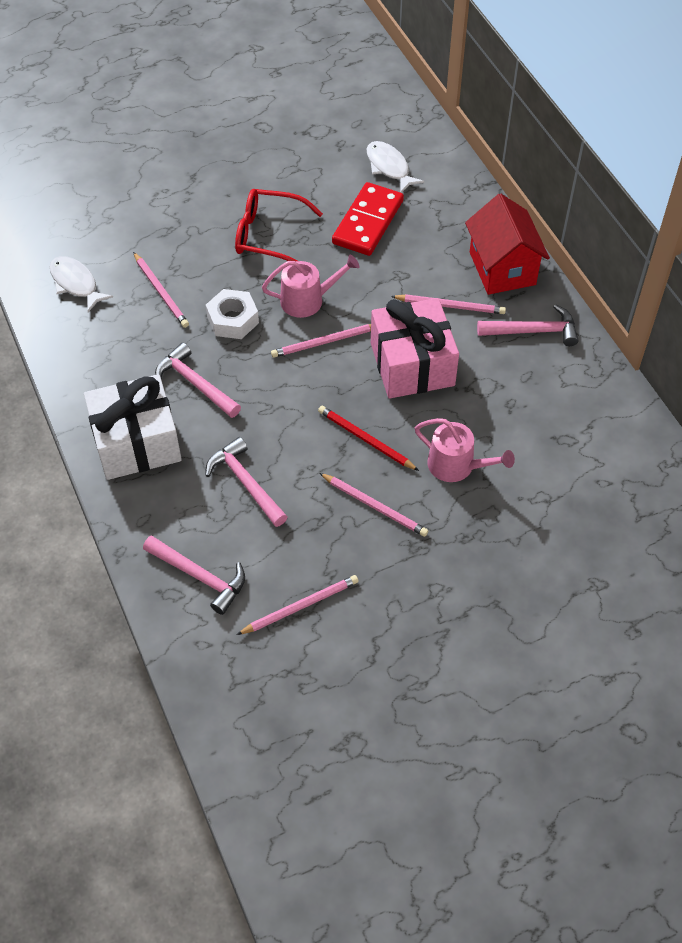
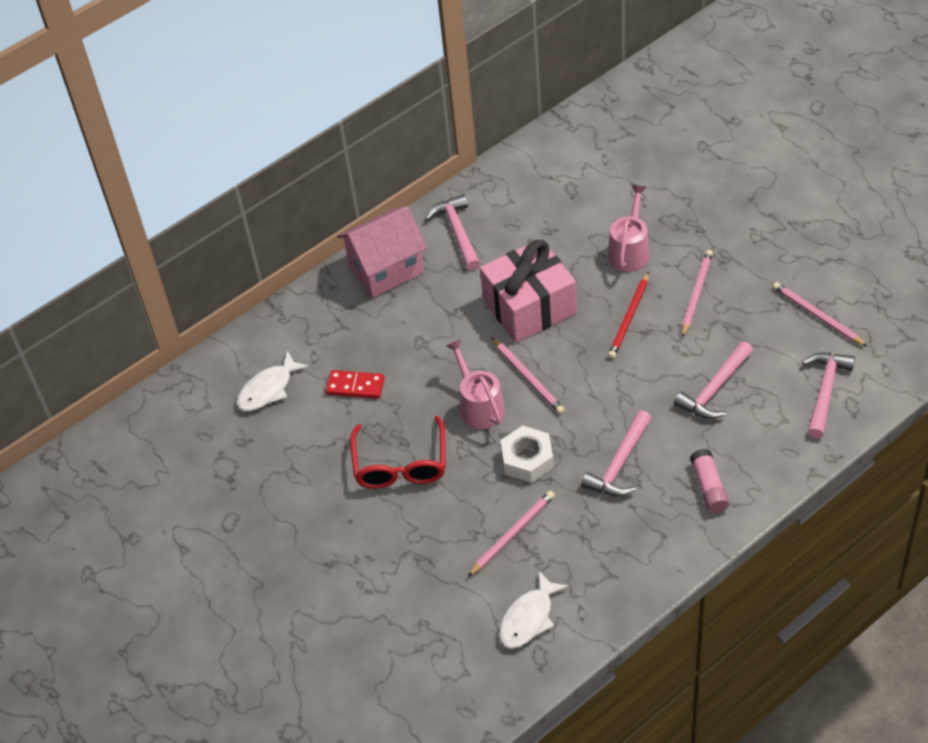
camera: 100 degrees left, 5 degrees down
(136, 442) = (709, 487): white gift -> pink glue stick
(368, 222) = (355, 386): red domino -> red domino, size x0.60
(450, 306) = (447, 296): pink pencil -> none
(502, 268) = (386, 269): red house -> pink house

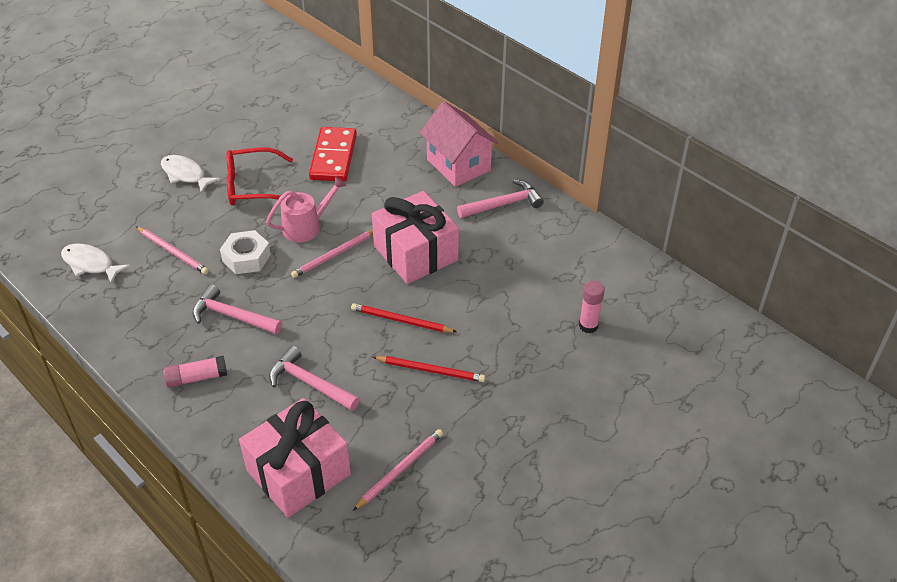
camera: 80 degrees right, 5 degrees down
(268, 389) = (334, 114): white fish -> white fish (185, 174)
(355, 386) = (333, 157): red domino -> red domino, size x1.67
(629, 251) = (486, 320): pink watering can -> none
(639, 176) = (588, 326): none -> pink glue stick
(696, 294) = (431, 370): pink pencil -> red pencil
(825, 391) = (298, 472): pink hammer -> pink gift

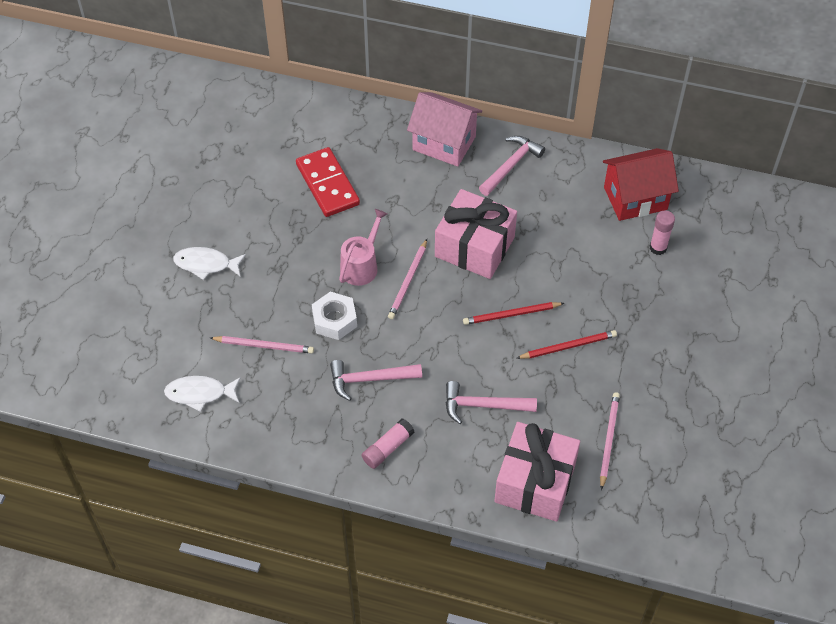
camera: 30 degrees left, 10 degrees up
(252, 186) = (279, 248): red glasses -> none
(599, 276) = (635, 198): none -> red house

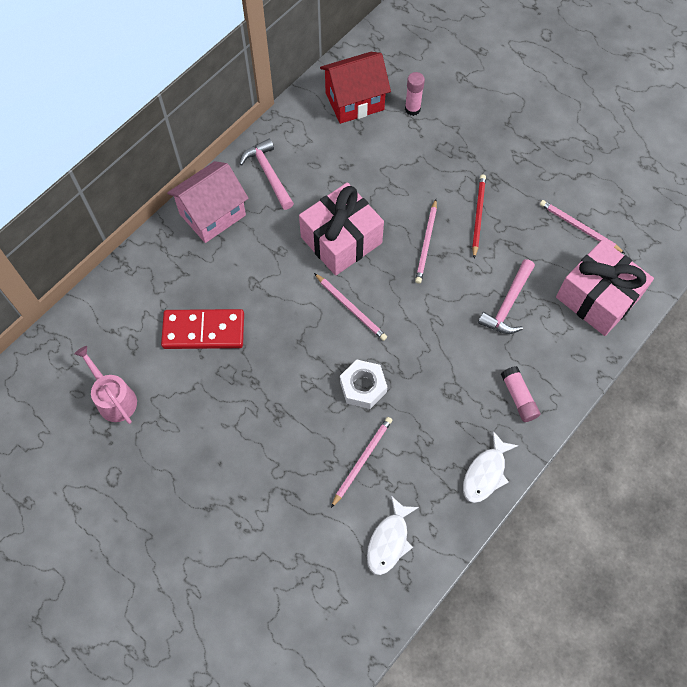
camera: 65 degrees left, 10 degrees up
(206, 264) = (239, 479): white fish -> white fish (486, 473)
(361, 266) = (314, 340): pink watering can -> pink watering can (114, 399)
(370, 379) = (441, 383): pink hammer -> none
(511, 315) = (426, 243): red pencil -> pink pencil
(635, 198) = (354, 101): red house -> red house turned 60 degrees clockwise

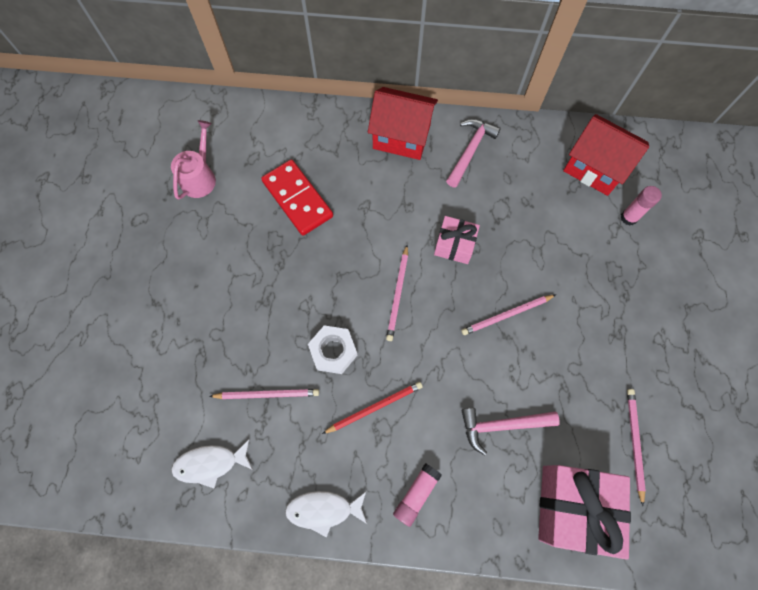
camera: 55 degrees right, 5 degrees up
(212, 214) = (401, 137): pink house -> red house
(341, 240) = (454, 245): pink gift -> pink gift, size x0.57
(478, 215) = (570, 342): red pencil -> red pencil (374, 407)

